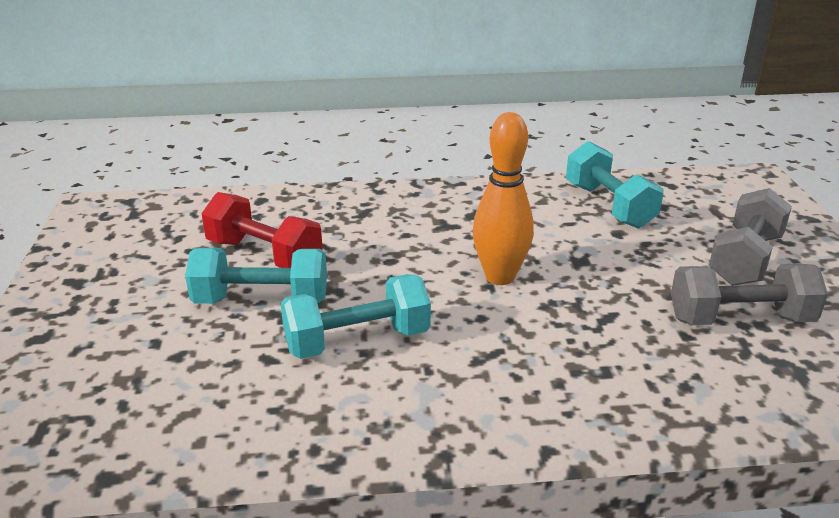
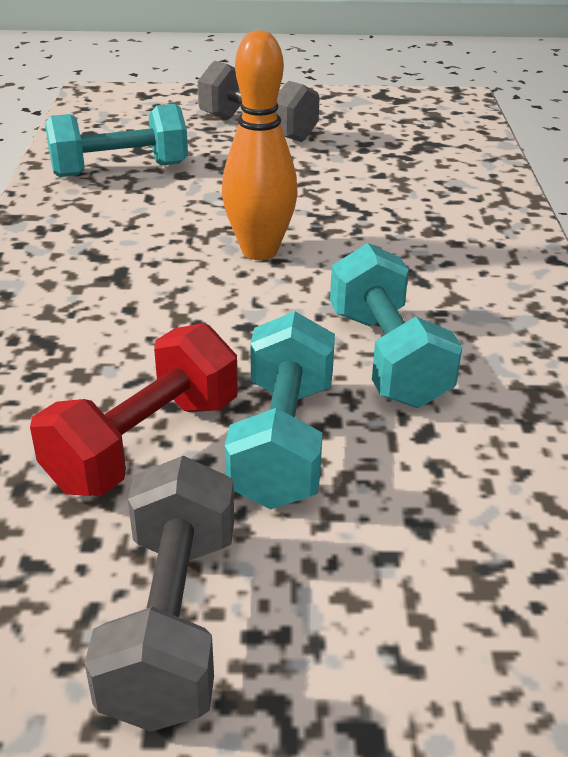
camera: 85 degrees left, 5 degrees up
(740, 319) = (357, 149): grey dumbbell -> grey dumbbell (172, 622)

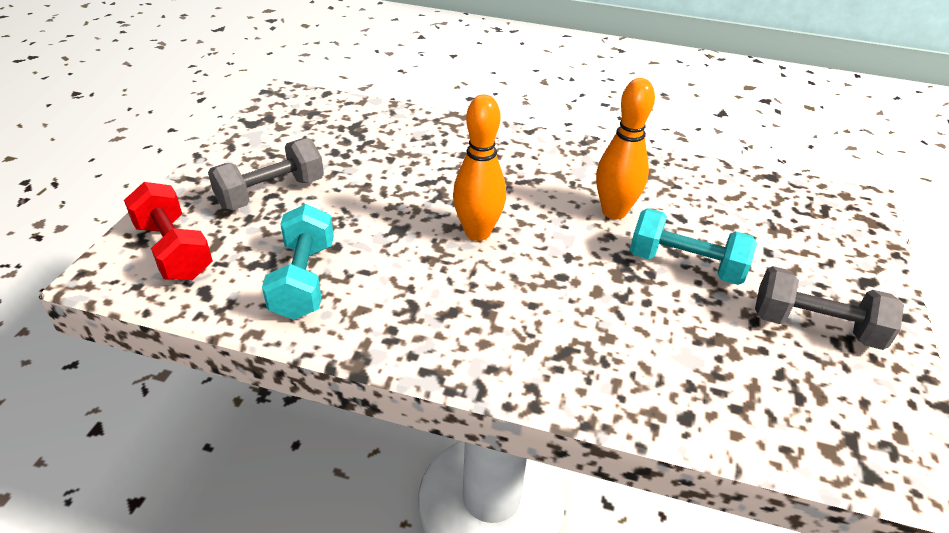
camera: 75 degrees left, 5 degrees up
(144, 443) = (682, 317): red dumbbell -> red dumbbell (174, 250)
(387, 357) = (614, 212): turquoise dumbbell -> orange bowling pin

